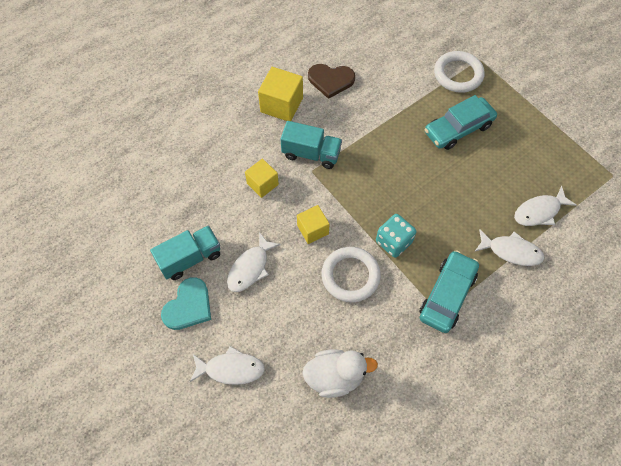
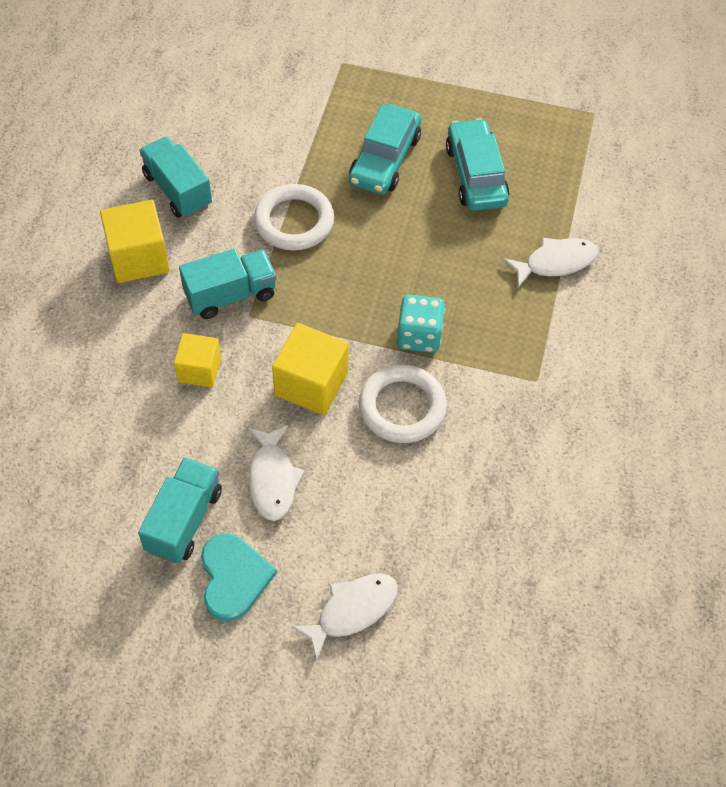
camera: 40 degrees left, 5 degrees down
(313, 230) = (311, 384): yellow cube -> yellow cube, size x1.54
(331, 80) = (178, 190): brown heart -> turquoise truck
(335, 377) = (480, 531): white duck -> none
(447, 295) = (527, 355): turquoise car -> turquoise car (476, 175)
(458, 74) = (331, 95): white ring -> white ring (294, 221)
(539, 211) = (550, 200): white fish -> none

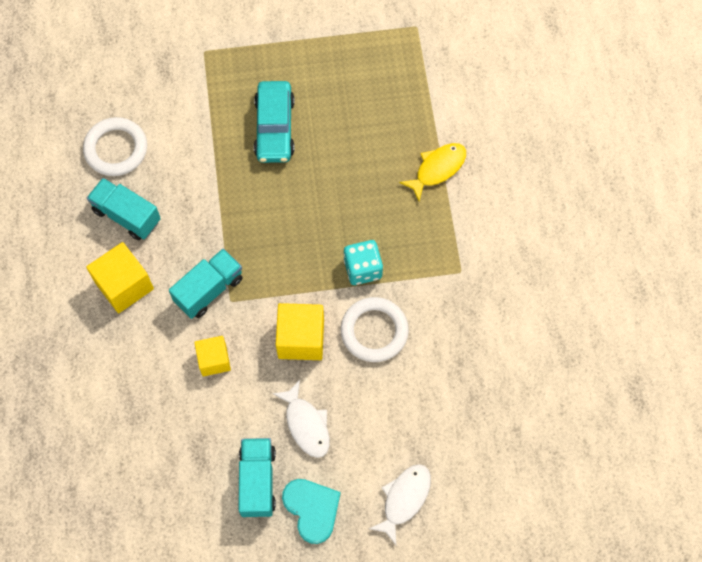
camera: 20 degrees left, 10 degrees up
(294, 221) = (229, 208): white ring -> white ring (116, 149)
(476, 175) = (349, 115): turquoise car -> none
(556, 262) = (437, 169): white fish -> yellow fish

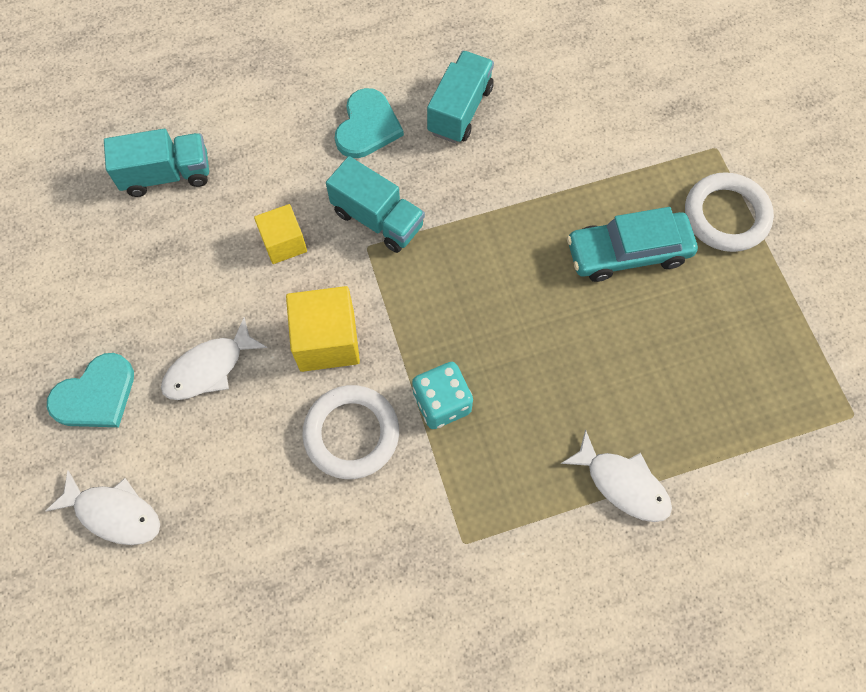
camera: 80 degrees right, 0 degrees up
(116, 149) = (547, 80): white ring -> white ring (726, 215)
(124, 285) = (367, 126): yellow cube -> turquoise heart
(257, 481) = (129, 323): turquoise truck -> turquoise truck (167, 175)
(437, 169) = (622, 483): yellow fish -> white fish

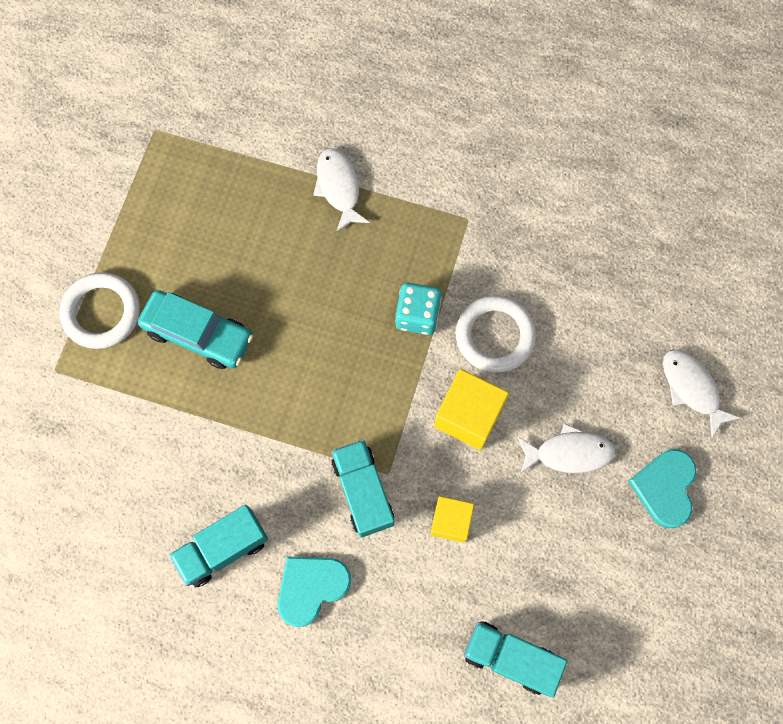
camera: 145 degrees left, 5 degrees up
(96, 395) = (665, 488): turquoise heart -> turquoise heart turned 75 degrees counterclockwise

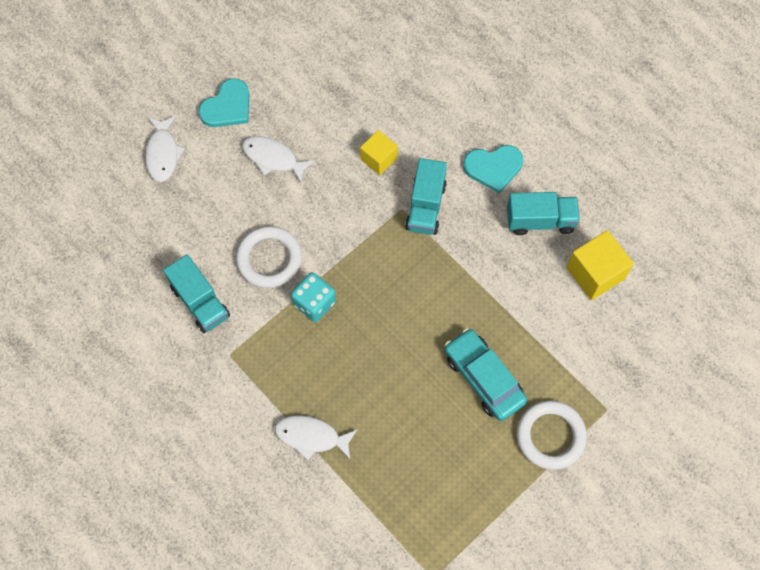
camera: 150 degrees left, 5 degrees down
(338, 187) = (311, 436): white fish -> white fish turned 90 degrees clockwise
(468, 416) = (324, 216): yellow cube -> yellow cube (595, 273)
(510, 658) = (391, 67): turquoise truck -> turquoise truck (200, 302)

